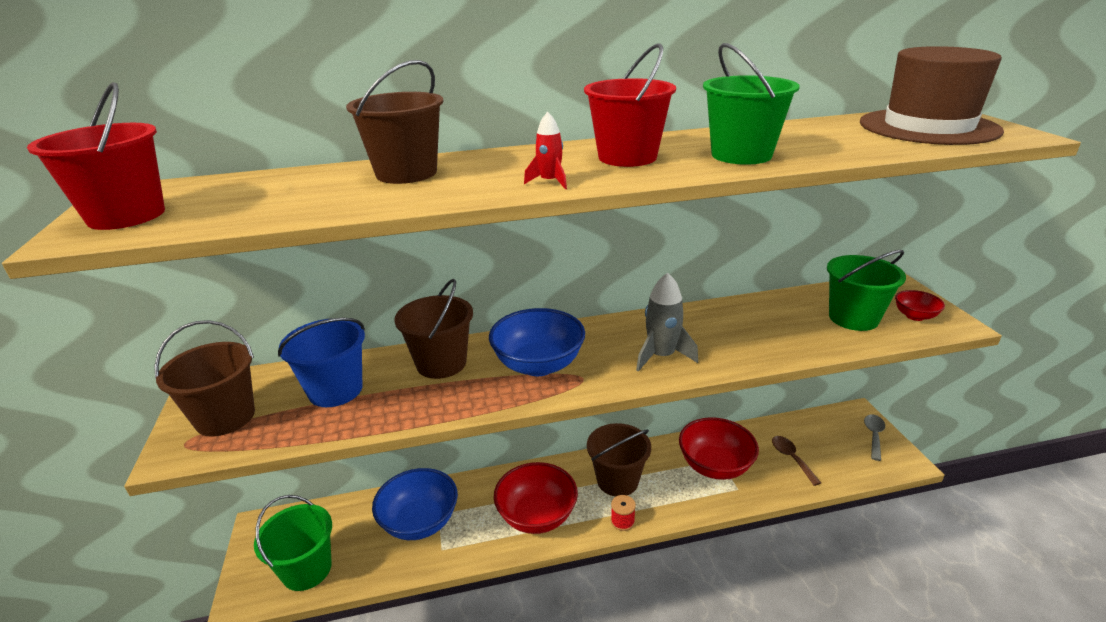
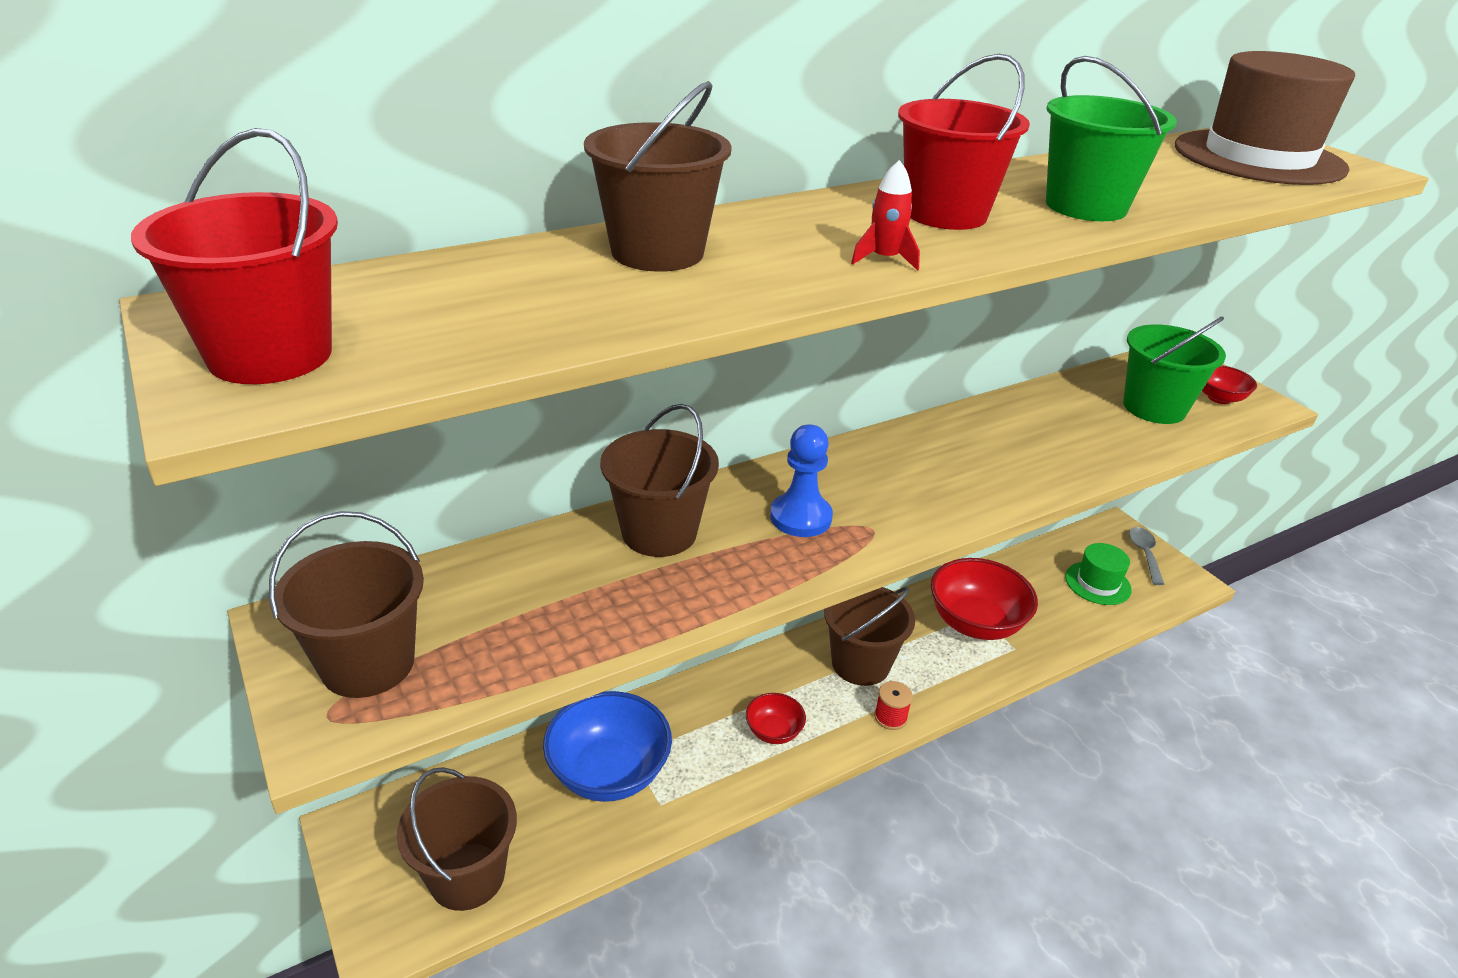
camera: 20 degrees left, 5 degrees up
(307, 569) = (467, 876): green bucket -> brown bucket
(335, 390) = (522, 595): blue bucket -> none
(537, 516) = (774, 731): red bowl -> red bowl, size x0.51
(538, 365) = (800, 517): blue bowl -> blue pawn
(661, 356) = (955, 485): grey rocket -> none
(791, 458) = (1063, 598): brown spoon -> none
(825, 451) = (1097, 583): none -> green hat

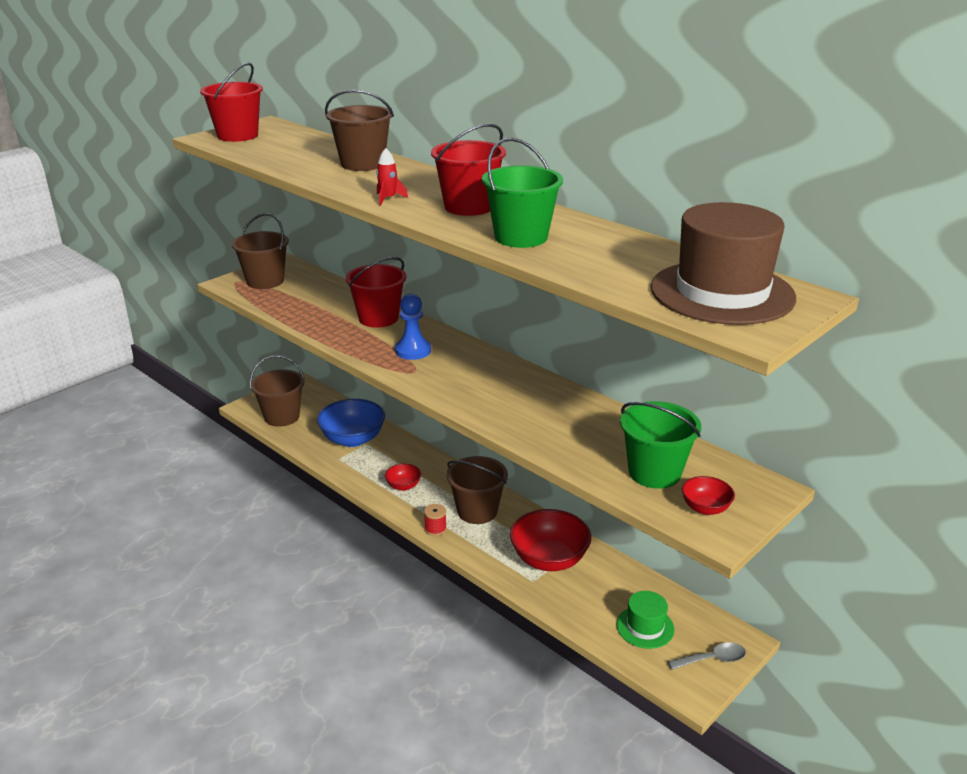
camera: 75 degrees right, 5 degrees down
(659, 532) = (378, 318): brown bucket -> red bucket

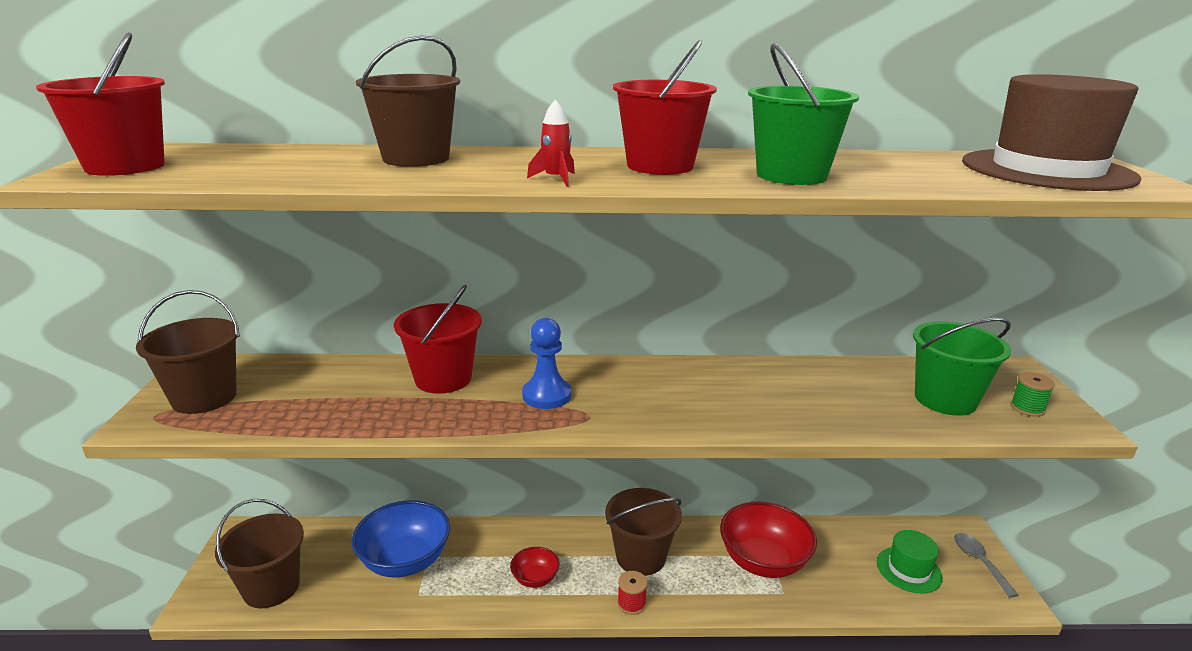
camera: 45 degrees left, 5 degrees down
(705, 508) = (1027, 408): red bowl -> green spool
(712, 659) = (979, 562): grey spoon -> grey spoon turned 45 degrees counterclockwise

